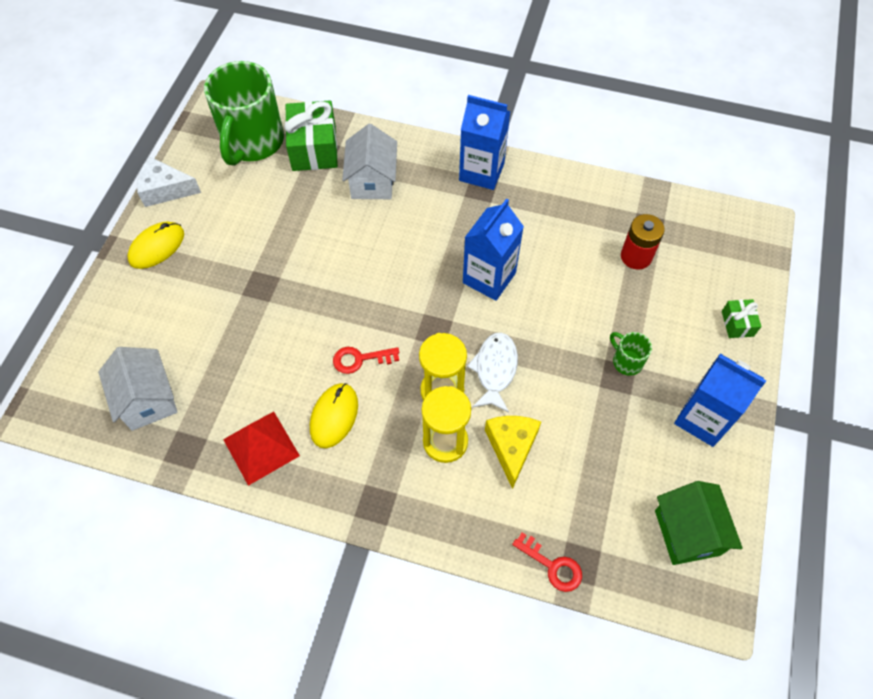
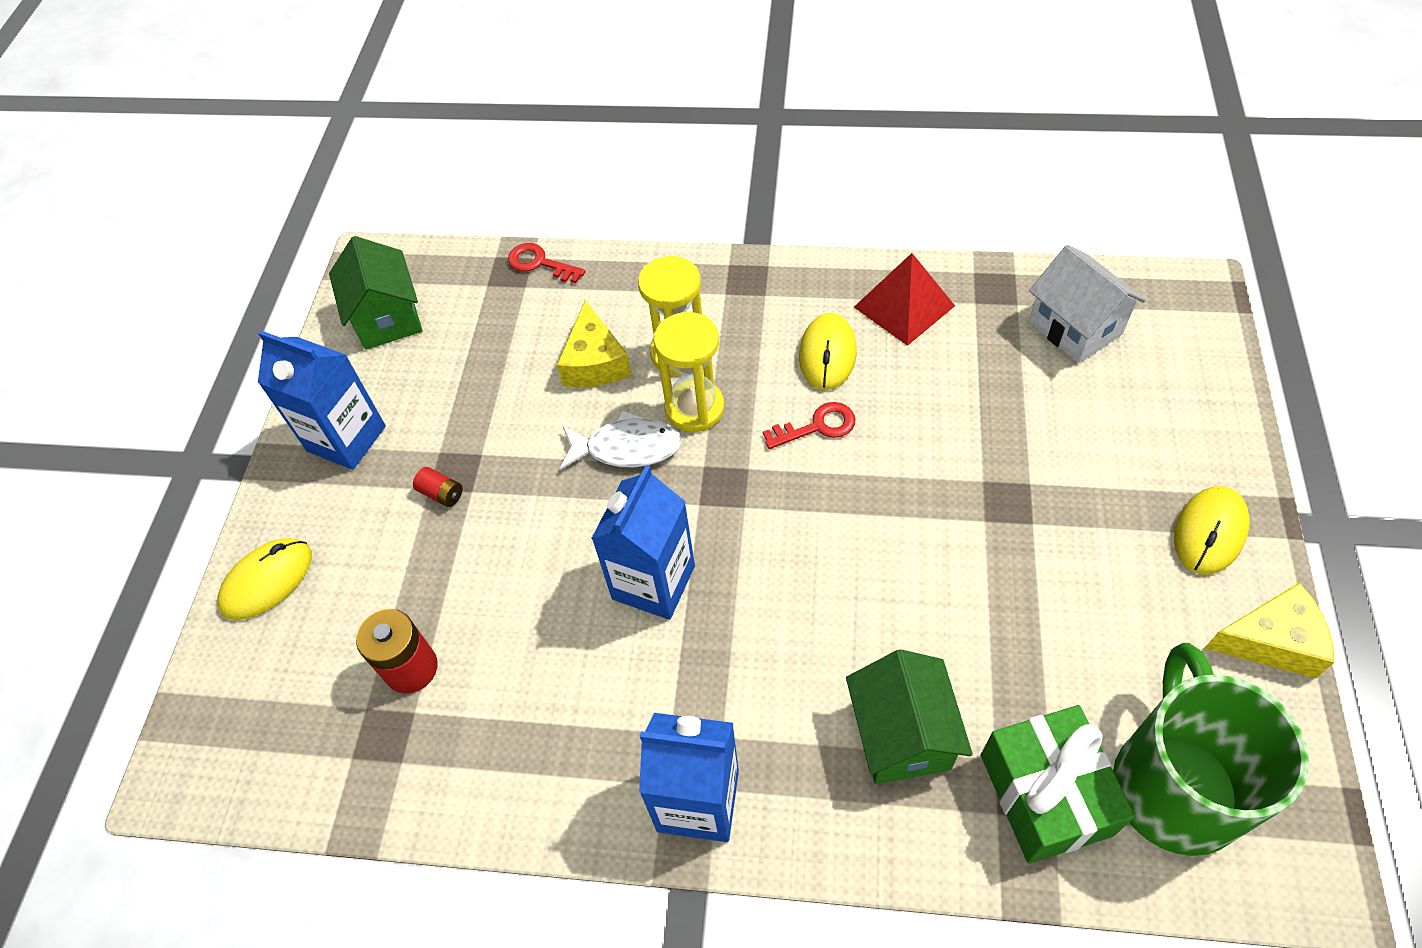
camera: 175 degrees right, 5 degrees down
(165, 190) = (1270, 641): white cheese -> yellow cheese
(372, 181) = (901, 735): white house -> green house
(495, 370) = (627, 447): white fish -> white fish turned 90 degrees counterclockwise
(626, 361) = (441, 493): green mug -> red battery
(737, 323) = (267, 580): green gift -> yellow mouse

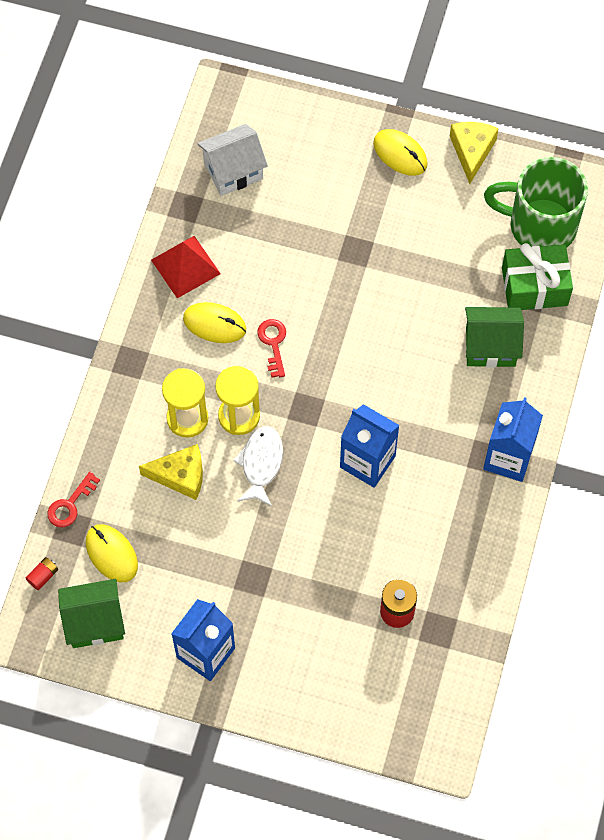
camera: 85 degrees left, 10 degrees up
(267, 580) = (313, 705): yellow mouse -> yellow mouse (111, 554)
(441, 493) = (269, 588): red battery -> red battery (43, 576)

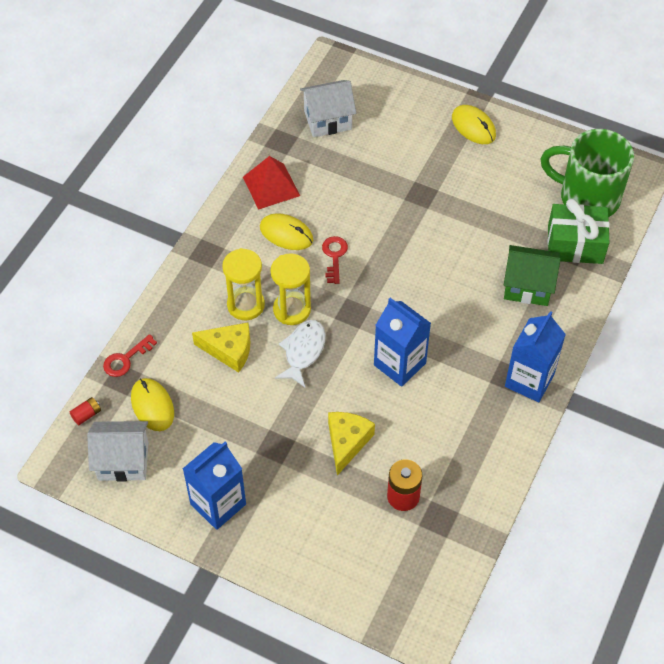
camera: 10 degrees right, 10 degrees down
(95, 622) = (123, 461): green house -> white house
(472, 151) = (536, 133): yellow cheese -> yellow cheese (347, 442)

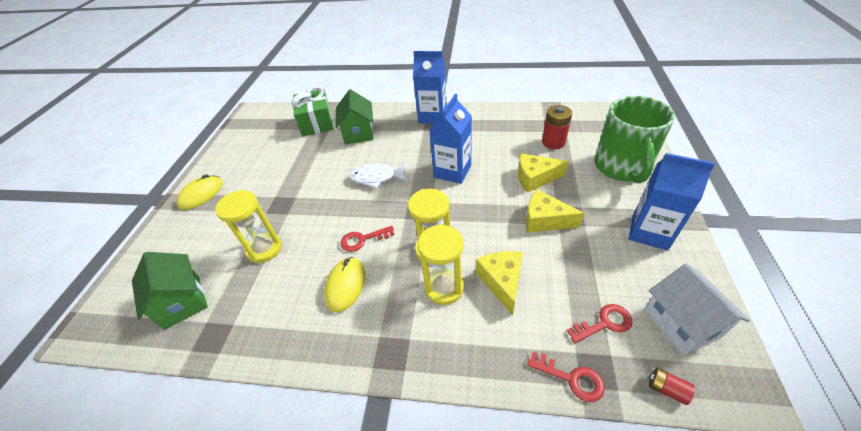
camera: 105 degrees left, 10 degrees down
(152, 406) = (604, 323): yellow mouse -> red key
(271, 186) = (282, 322): red pyramid -> none
(281, 420) = (545, 220): none -> yellow cheese
(303, 351) = (472, 228): white fish -> white fish (376, 178)
(328, 120) = (182, 301): white house -> green house
(362, 178) = (264, 249): none -> yellow hourglass
(587, 197) = (274, 126): green mug -> green mug (621, 167)

